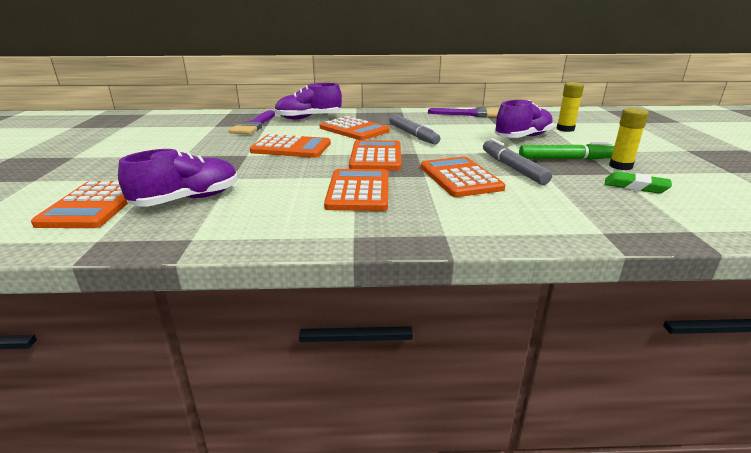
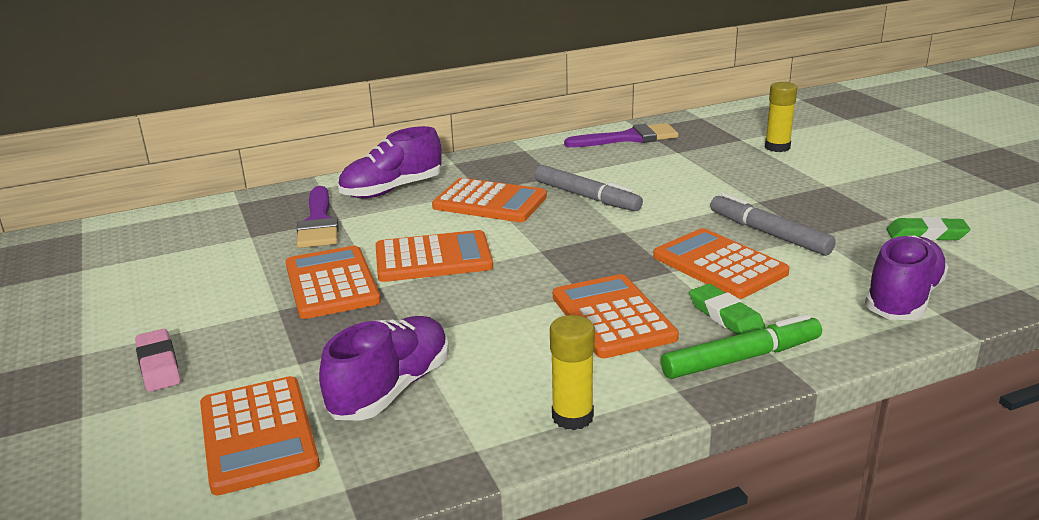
camera: 20 degrees left, 0 degrees up
(97, 167) = (158, 365): none -> pink eraser
(376, 156) = (575, 250): orange calculator -> orange calculator (331, 283)
(433, 204) = (726, 316): none -> green eraser
(523, 137) = (736, 173): purple shoe -> purple shoe (903, 299)
(566, 159) = (819, 204): green marker -> green marker (741, 358)
(620, 166) = (888, 203): yellow glue stick -> yellow glue stick (572, 417)

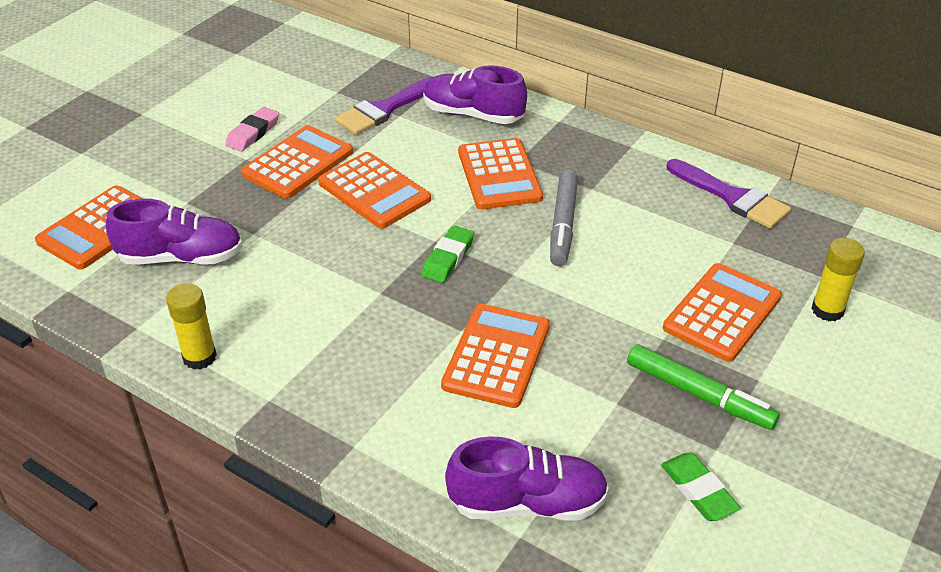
camera: 55 degrees right, 15 degrees up
(158, 365) = (147, 149): pink eraser -> pink eraser (253, 133)
(612, 317) = (353, 324): orange calculator -> orange calculator (722, 313)
(726, 316) = (403, 390): green eraser -> green eraser (448, 258)
(741, 358) = (340, 421): green marker -> green marker (699, 394)
(768, 234) = (592, 369): grey marker -> none

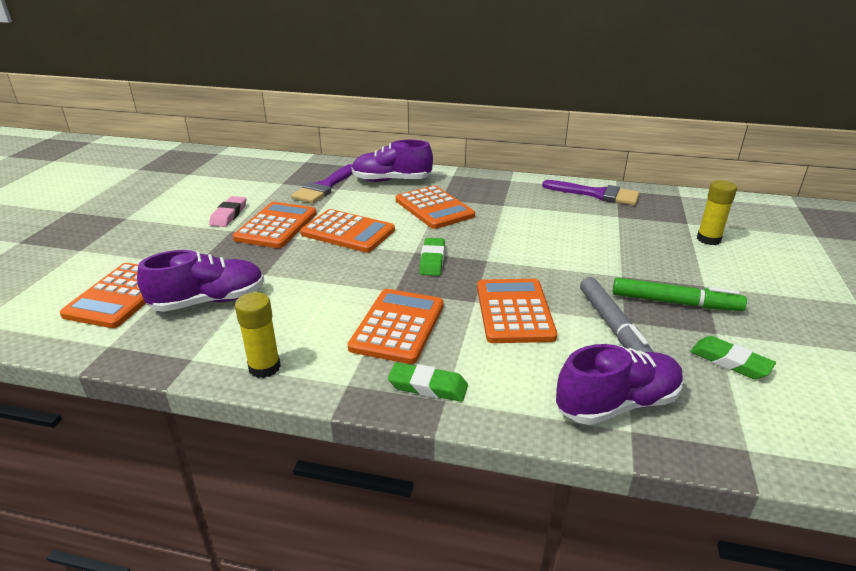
camera: 20 degrees left, 10 degrees down
(345, 425) = (428, 386): none -> green eraser
(563, 224) = (500, 226): grey marker -> grey marker (613, 326)
(722, 313) = (646, 254): orange calculator -> orange calculator (398, 326)

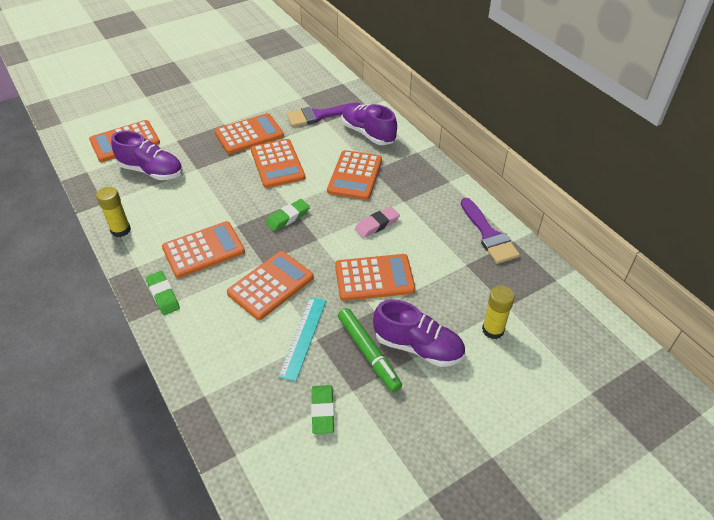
camera: 45 degrees right, 15 degrees up
(229, 215) = (238, 110): pink eraser -> pink eraser (377, 224)
(580, 257) = (374, 278): none -> orange calculator
(613, 326) = (303, 337): grey marker -> turquoise ruler
(617, 404) = (222, 378): purple shoe -> purple shoe (418, 347)

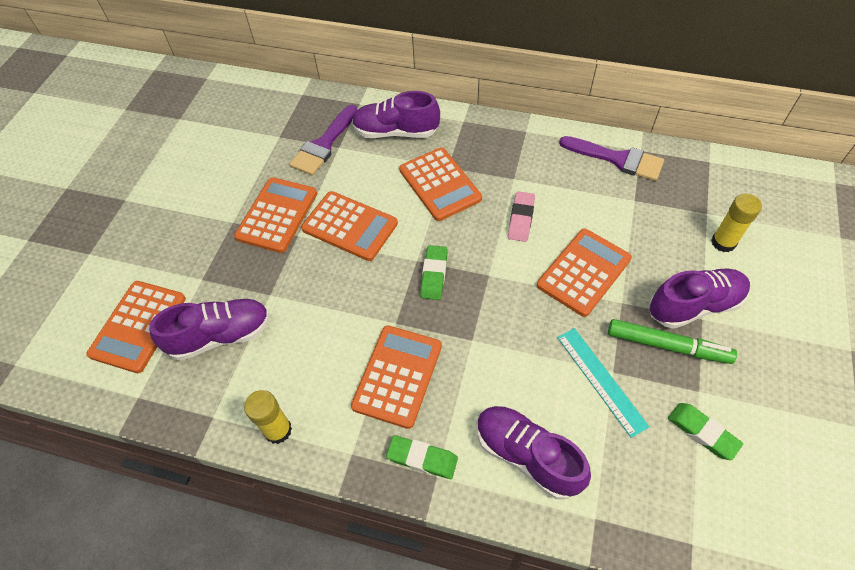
camera: 40 degrees left, 10 degrees up
(213, 337) = (527, 455): none -> purple shoe
(271, 285) = (509, 356): orange calculator -> none

